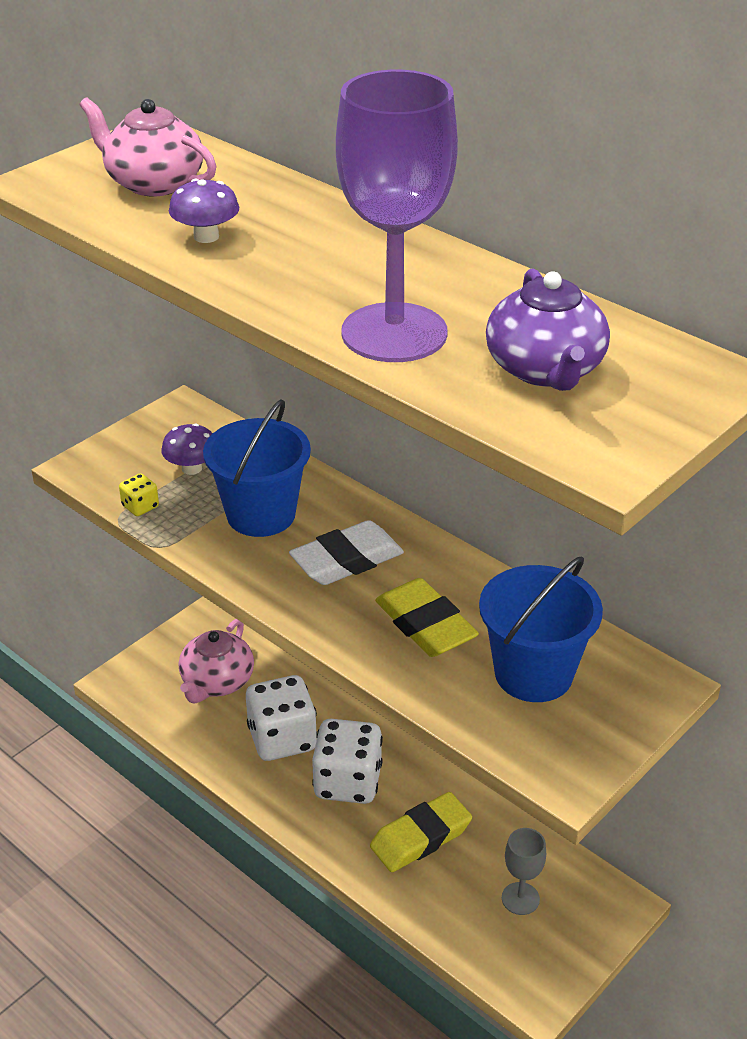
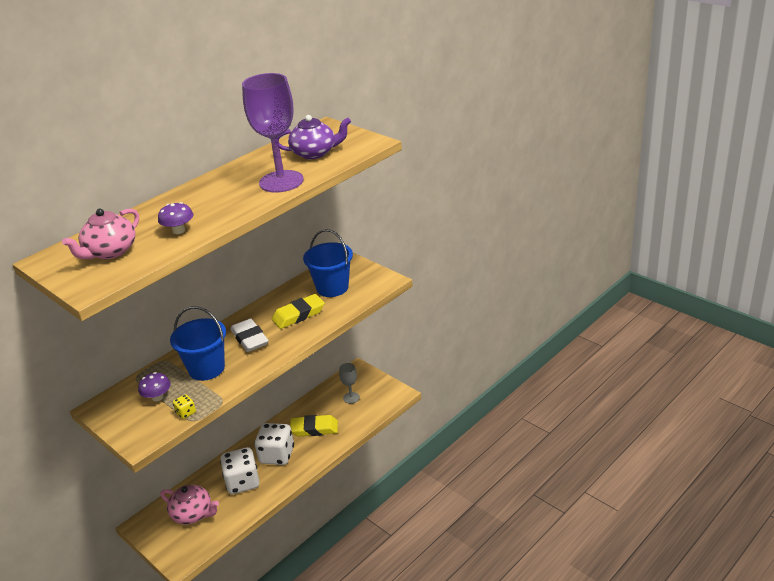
camera: 85 degrees left, 5 degrees down
(421, 837) = (314, 429): yellow eraser -> yellow eraser turned 60 degrees counterclockwise

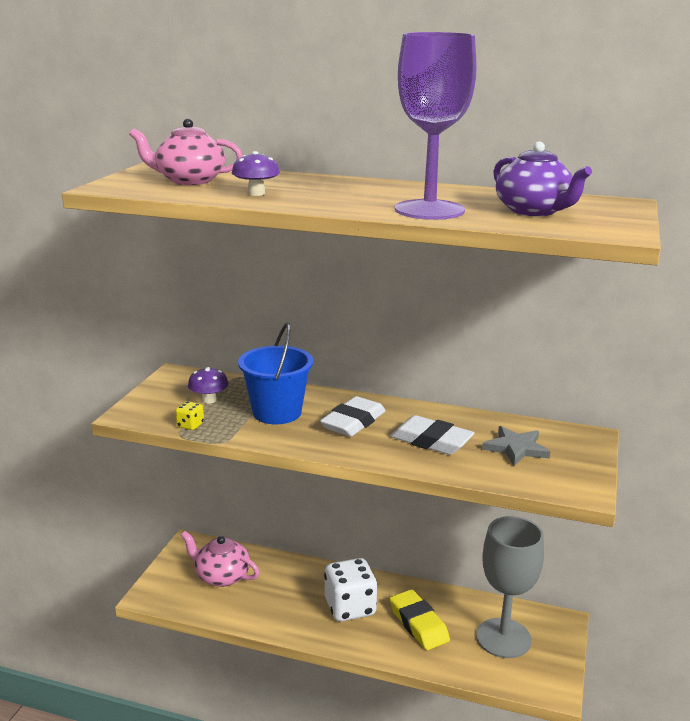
camera: 60 degrees right, 10 degrees down
(193, 514) = (221, 576): pink teapot -> pink teapot turned 120 degrees clockwise
(242, 482) = (289, 596): white dice -> none
(298, 315) = (431, 441): yellow eraser -> white eraser
(332, 287) = (516, 448): blue bucket -> grey star
(351, 398) = (503, 638): grey goblet -> grey goblet, size x2.07

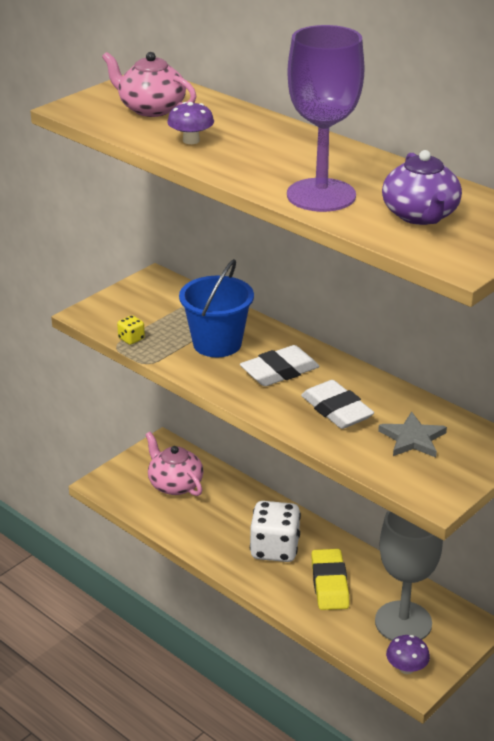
camera: 25 degrees right, 10 degrees up
(209, 400) = (165, 315): purple mushroom -> purple mushroom (406, 668)

